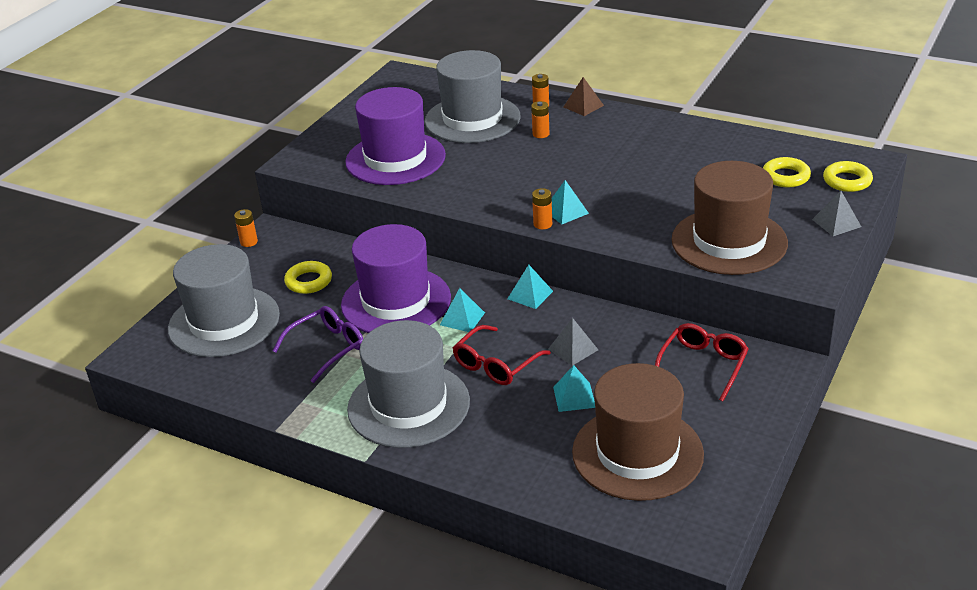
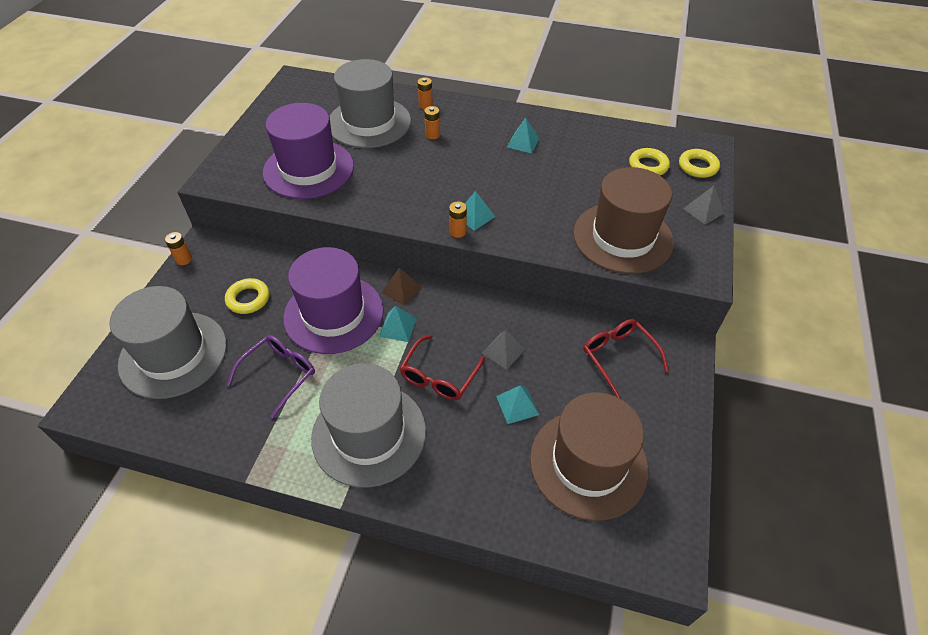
camera: 15 degrees left, 15 degrees up
(530, 295) = (452, 295): turquoise pyramid -> turquoise pyramid (523, 142)
(583, 106) = (461, 104): brown pyramid -> brown pyramid (401, 289)
(703, 365) = (618, 356): red glasses -> red glasses turned 45 degrees counterclockwise

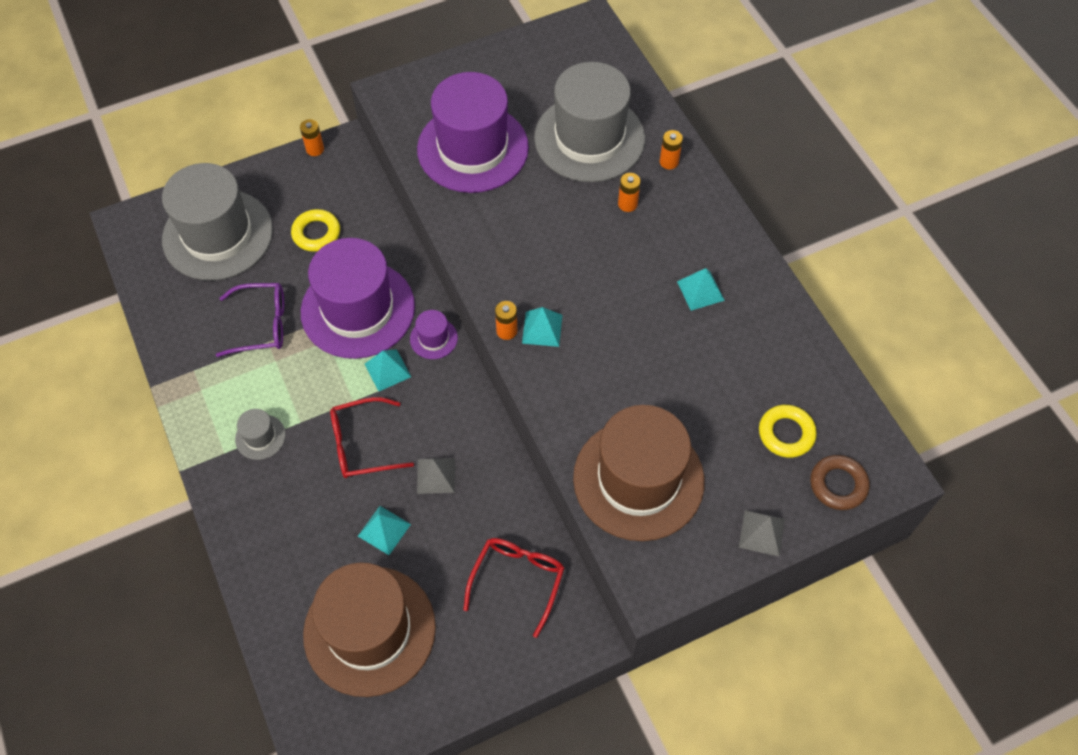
camera: 50 degrees right, 10 degrees up
(369, 434) = (260, 437): grey hat -> grey hat, size x0.41
(401, 289) = (433, 338): brown pyramid -> purple hat
(697, 167) = (838, 485): yellow ring -> brown ring

